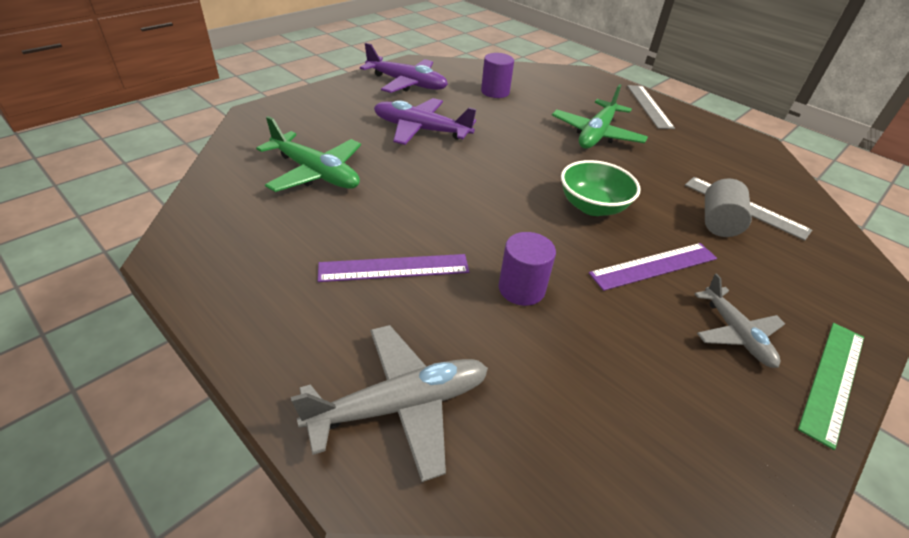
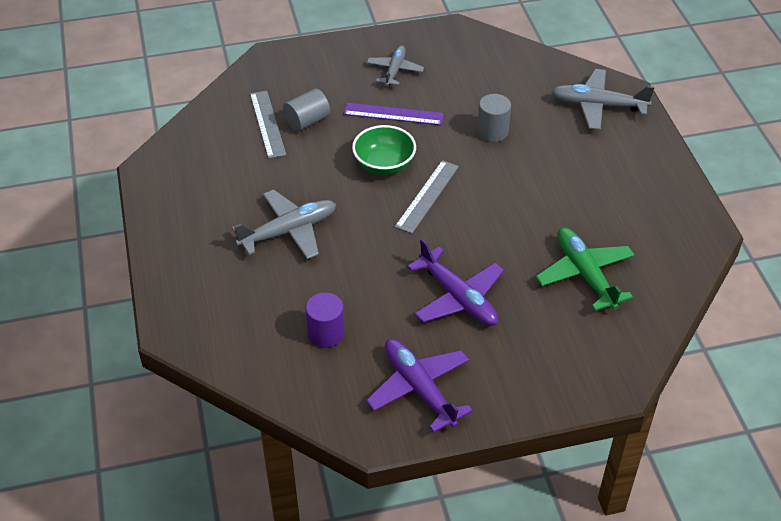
camera: 145 degrees left, 5 degrees up
(394, 268) = (563, 171): purple ruler -> none
(521, 289) = (492, 132): purple cylinder -> grey cylinder
(596, 134) = (289, 231): green plane -> grey plane
(649, 106) = (179, 249): grey ruler -> grey ruler (427, 196)
(832, 380) = (374, 40): green ruler -> none

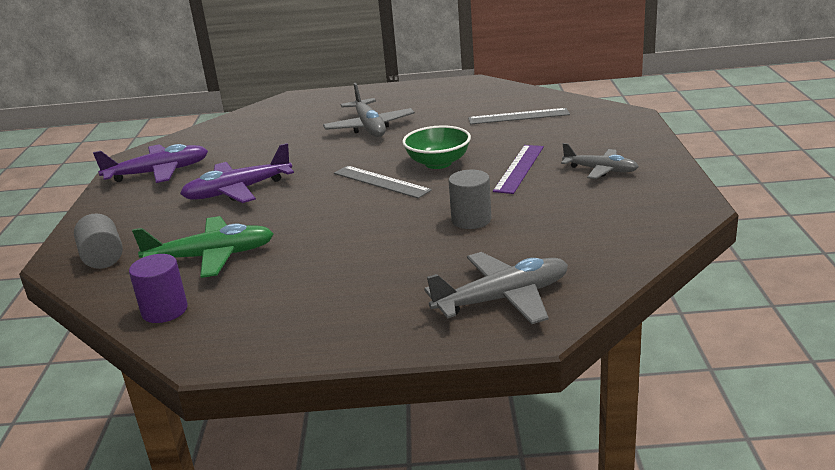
camera: 105 degrees right, 20 degrees down
(307, 121) = (517, 131): grey cylinder -> grey cylinder (103, 258)
(326, 334) = (246, 141): purple cylinder -> purple cylinder (164, 311)
(597, 106) = (503, 299): grey plane -> grey plane turned 45 degrees clockwise

